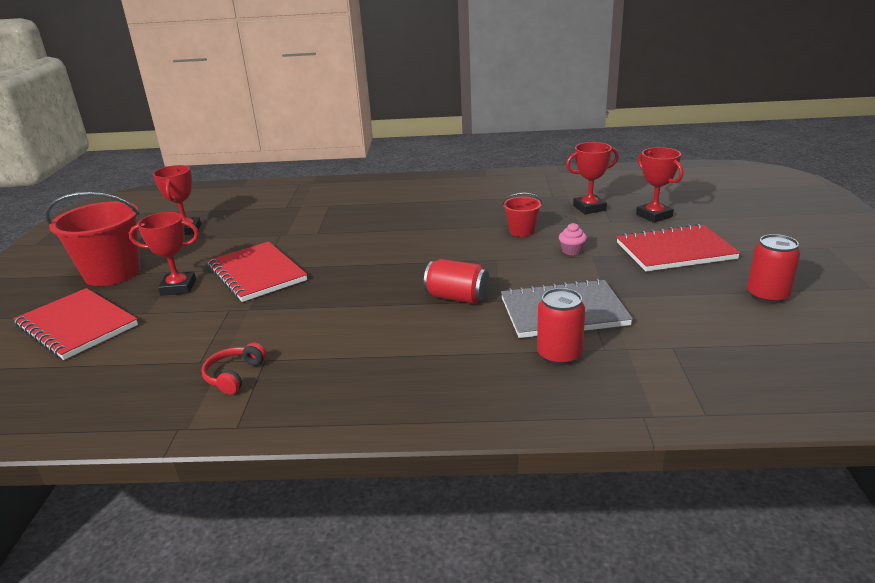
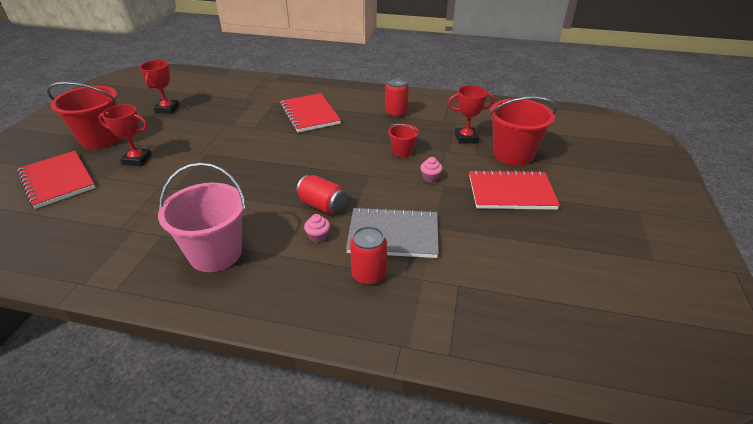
camera: 10 degrees right, 10 degrees up
(234, 375) = (135, 245): red headphones -> none
(257, 273) = (194, 157): red notebook -> red notebook (310, 114)
(349, 366) = (215, 253): none -> pink bucket
(471, 328) = (318, 236): none -> pink cupcake
(654, 216) = (513, 154): red trophy -> red bucket
(767, 295) = (561, 250): red can -> red can (396, 113)

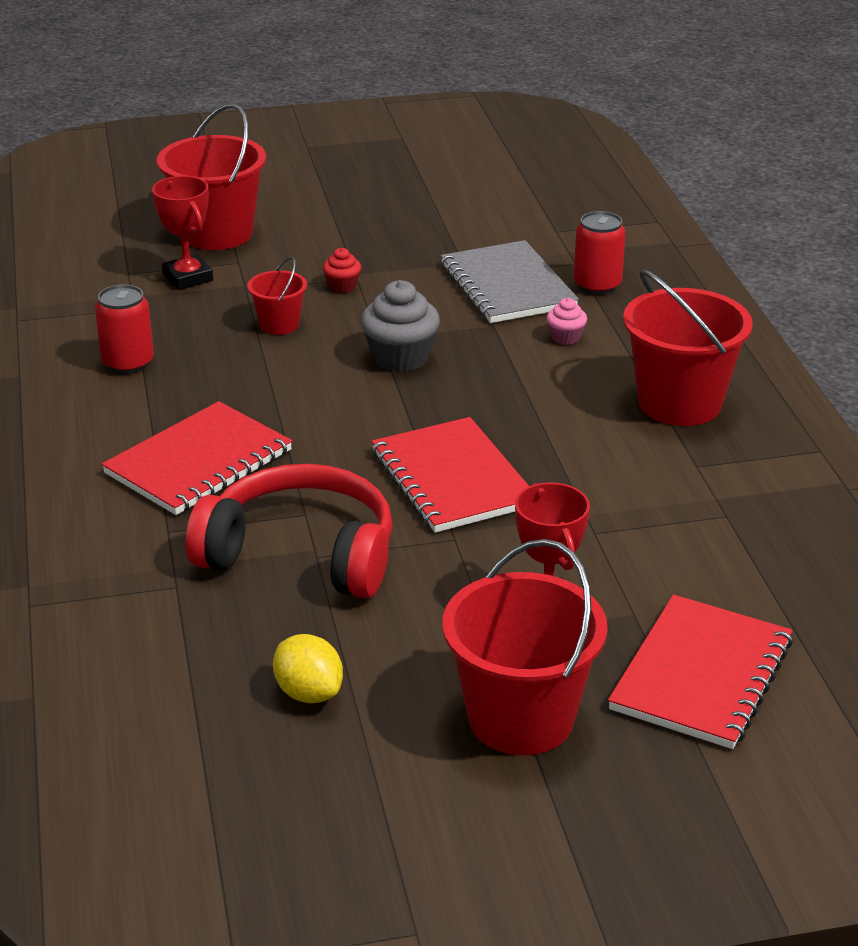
camera: 115 degrees left, 5 degrees down
(167, 109) = (309, 693): red trophy -> yellow lemon
(215, 253) = (679, 403): pink bucket -> red bucket
(232, 121) = (301, 554): none -> red headphones
(322, 206) = (496, 354): red can -> none
(345, 176) = (400, 357): none -> grey cupcake
(430, 177) = (342, 286): pink cupcake -> red cupcake
(511, 192) = (331, 223): red notebook -> red notebook (452, 479)

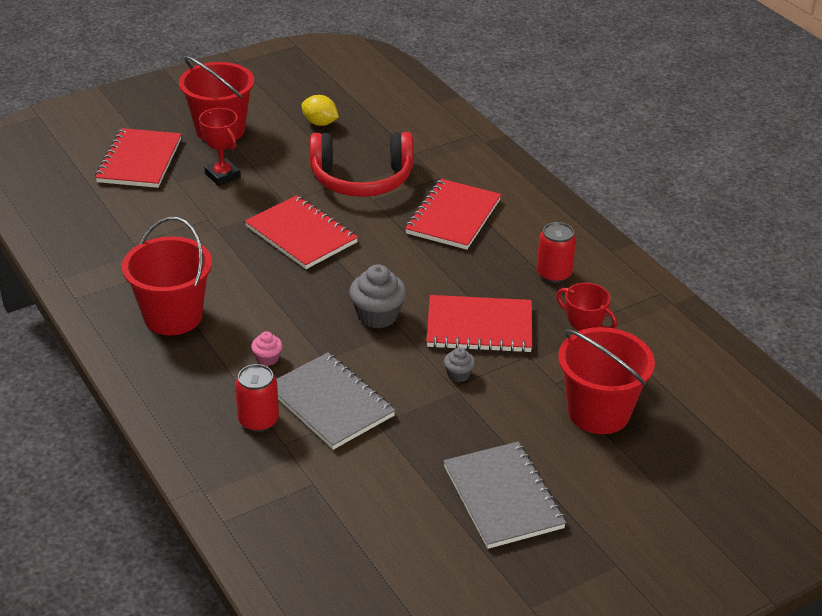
camera: 160 degrees right, 5 degrees up
(279, 325) = (479, 327): red bucket -> red notebook
(342, 286) = (458, 374): red cupcake -> grey cupcake
(373, 195) = (503, 497): none -> grey notebook

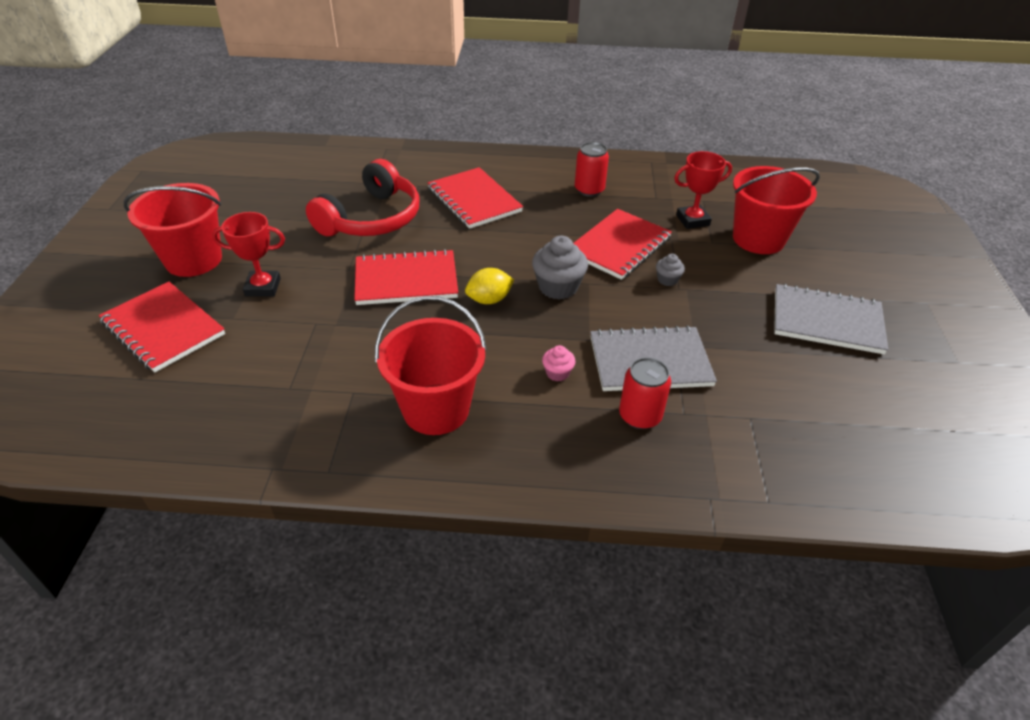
camera: 55 degrees left, 5 degrees up
(320, 123) = (267, 206): yellow lemon -> yellow lemon (489, 300)

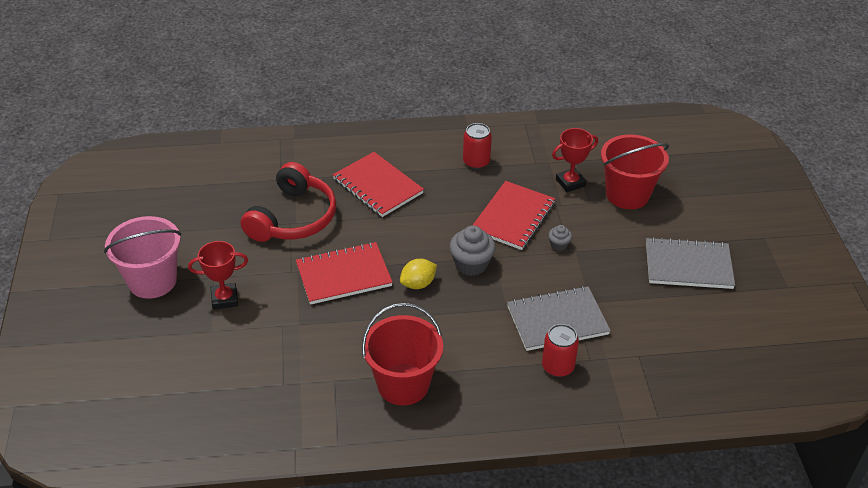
camera: 10 degrees left, 0 degrees up
(163, 328) = (157, 348): red notebook -> none
(193, 260) = (152, 281): red bucket -> pink bucket
(557, 373) = (488, 341): pink cupcake -> none

